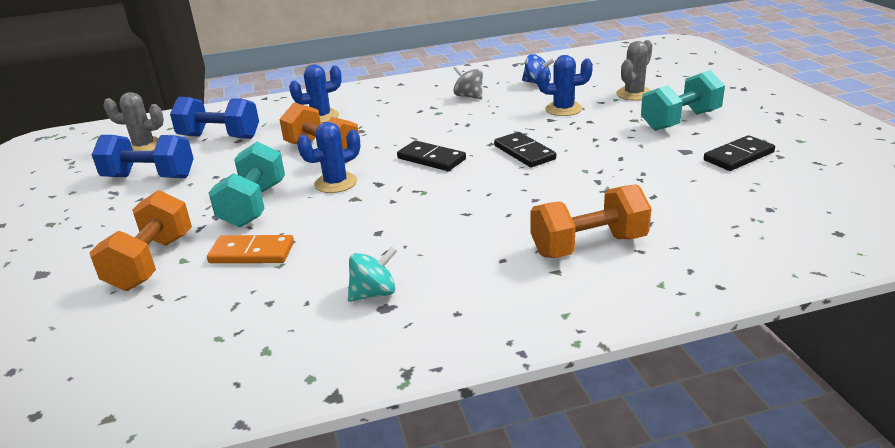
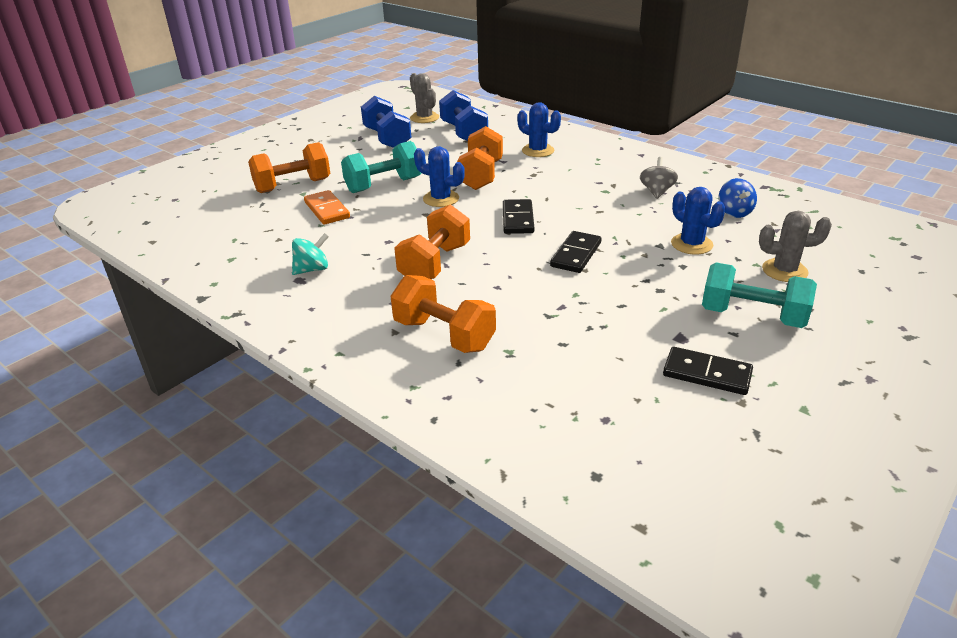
camera: 55 degrees right, 5 degrees up
(374, 293) = (312, 269): turquoise spinning top -> turquoise spinning top turned 60 degrees counterclockwise
(457, 218) = (435, 264): none -> orange dumbbell

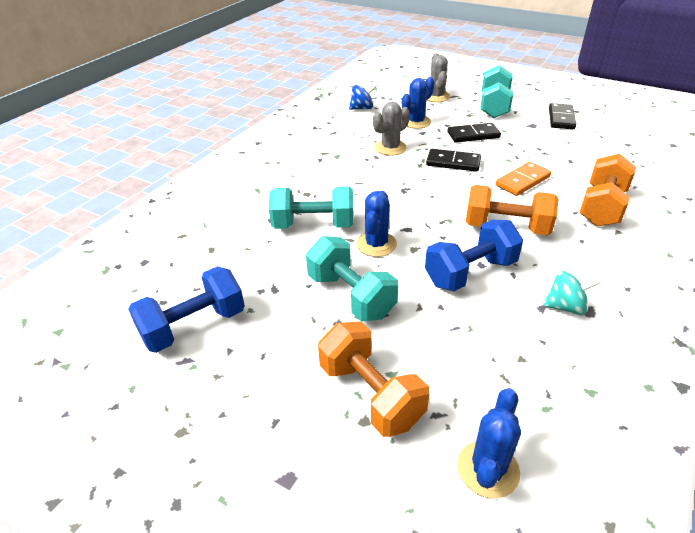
camera: 100 degrees left, 5 degrees up
(312, 269) = (565, 307): turquoise spinning top -> turquoise spinning top turned 135 degrees clockwise
(327, 210) = (432, 333): orange domino -> orange domino (522, 181)
(424, 118) = (116, 301): grey cactus -> grey cactus (390, 148)
(464, 133) = (185, 254): blue dumbbell -> blue dumbbell (470, 272)
(481, 175) = (313, 225): orange dumbbell -> turquoise dumbbell
(517, 219) = (405, 193): black domino -> black domino (473, 135)
(538, 151) = (247, 196): blue cactus -> blue cactus (488, 469)
(656, 191) = (334, 134): grey spinning top -> none

